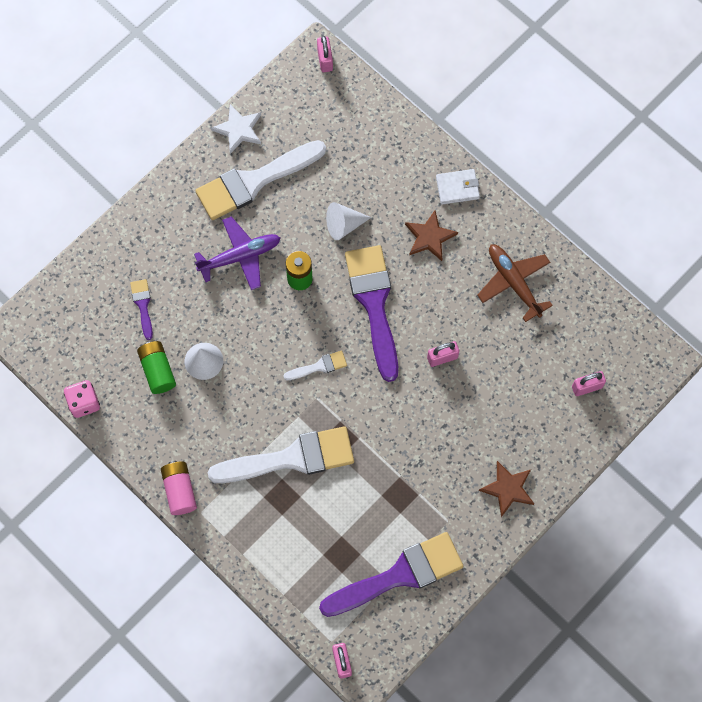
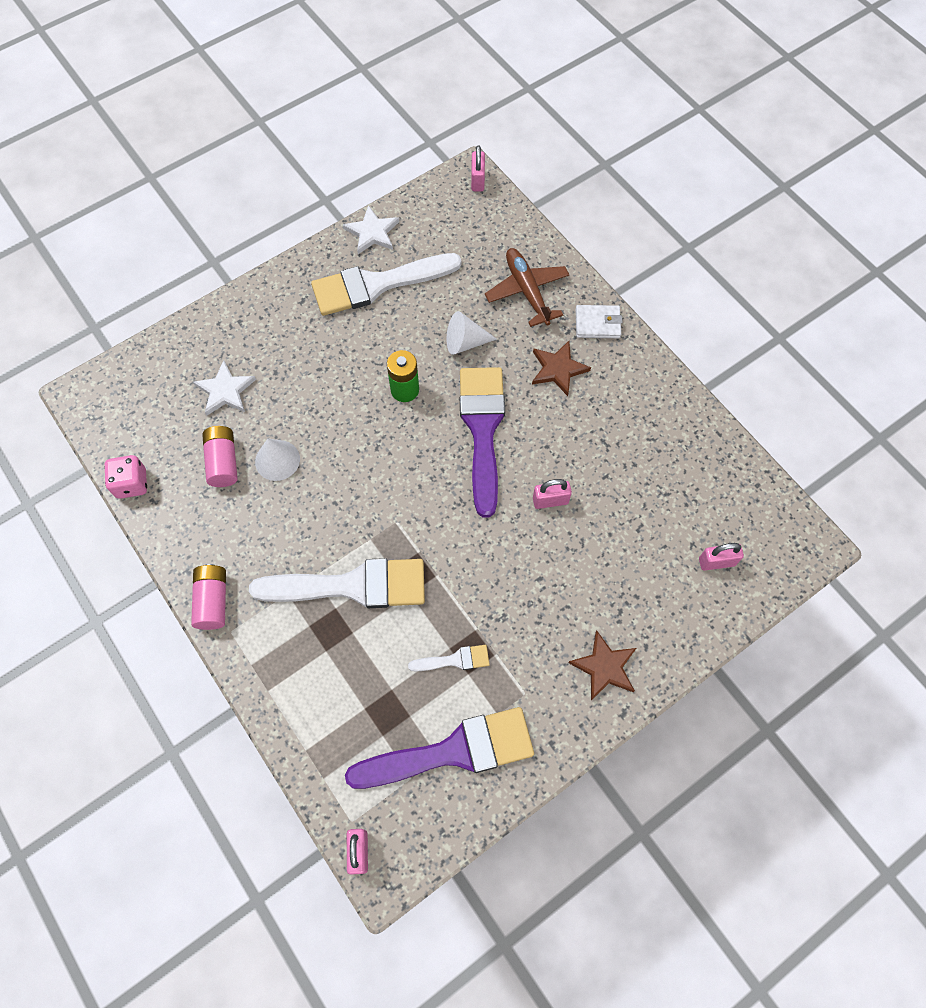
camera: 10 degrees right, 5 degrees down
(143, 305) = (225, 391): purple brush -> white star
(157, 370) = (223, 462): green battery -> pink battery
(240, 256) = (344, 357): purple plane -> none
(319, 366) = (406, 487): white brush -> white brush (454, 660)
(514, 283) = (646, 432): brown plane -> brown plane (527, 291)

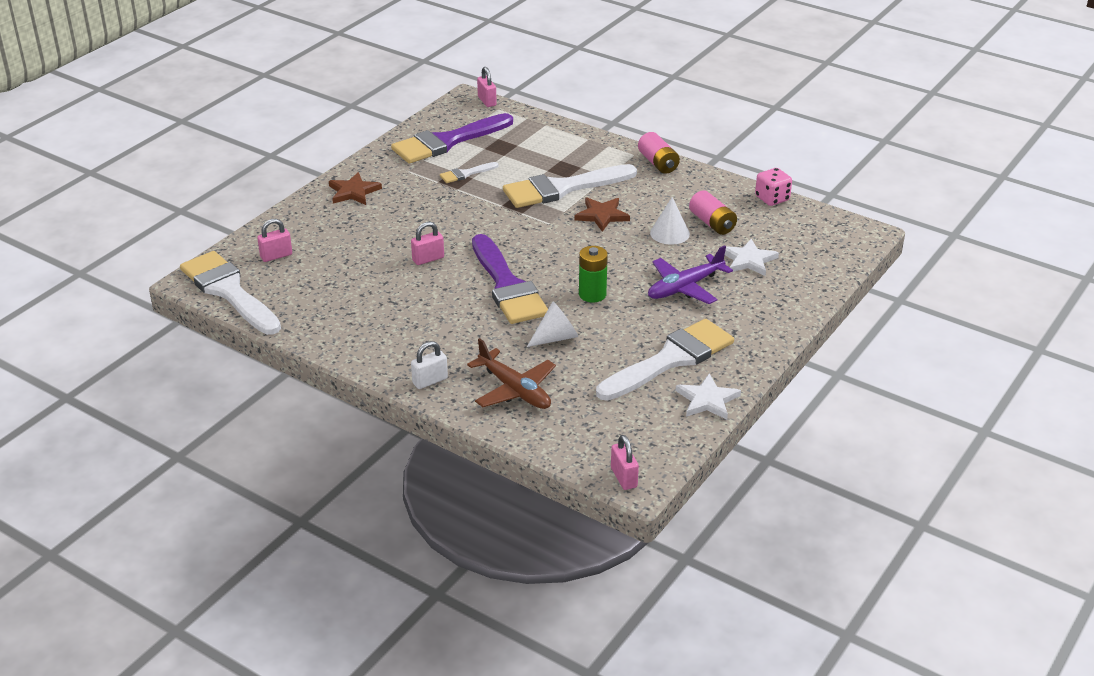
camera: 160 degrees right, 30 degrees down
(310, 371) = (685, 287): none -> purple plane
(558, 369) = (456, 339): brown star -> brown star (602, 215)
(597, 323) = (430, 381): white wallet -> white padlock
(774, 514) = (228, 291): none -> white brush

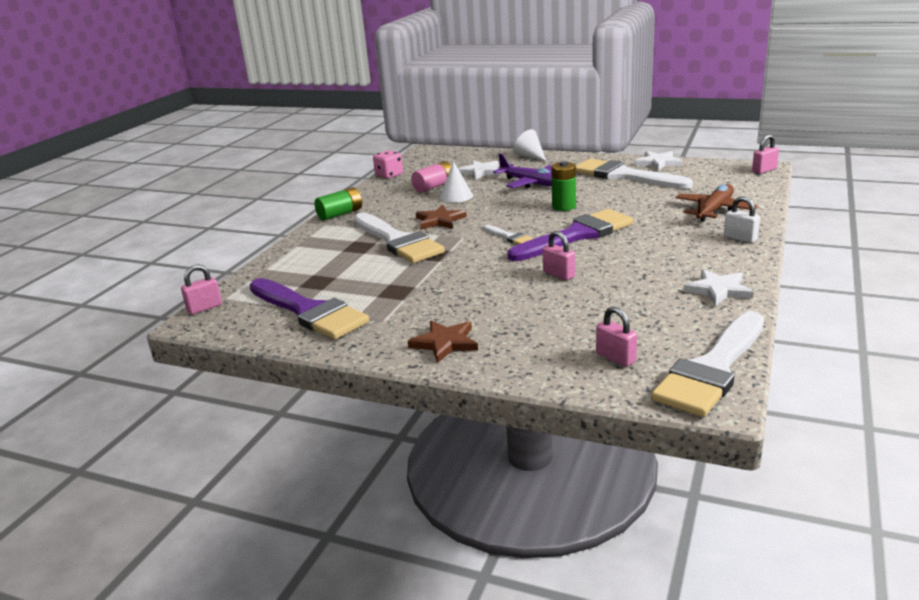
camera: 100 degrees left, 10 degrees down
(336, 332) = (718, 290): none -> white star
(466, 174) = (382, 288): white brush -> white brush (509, 237)
(556, 337) = (633, 208): white cone -> white cone (530, 156)
(658, 163) = (340, 214): pink battery -> green battery

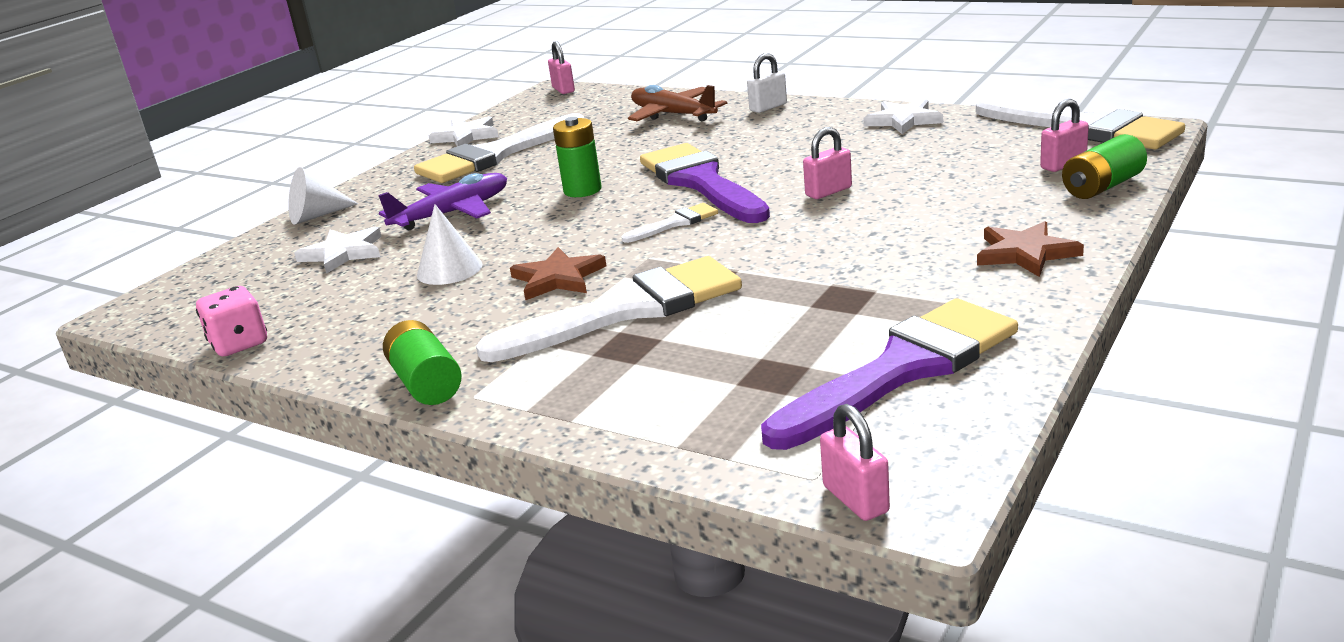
camera: 80 degrees left, 0 degrees up
(434, 186) = (372, 292): pink battery -> none
(565, 373) = (1102, 187): none -> green battery

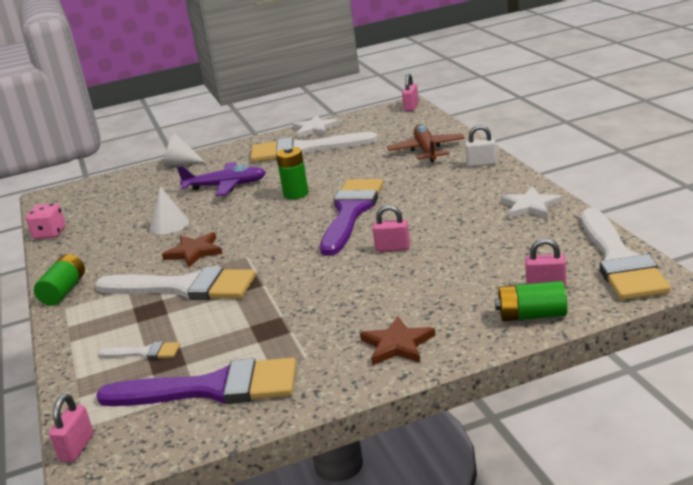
camera: 40 degrees right, 0 degrees up
(343, 253) = (153, 194): white star -> none
(675, 223) = (292, 238): white brush -> white brush (144, 353)

